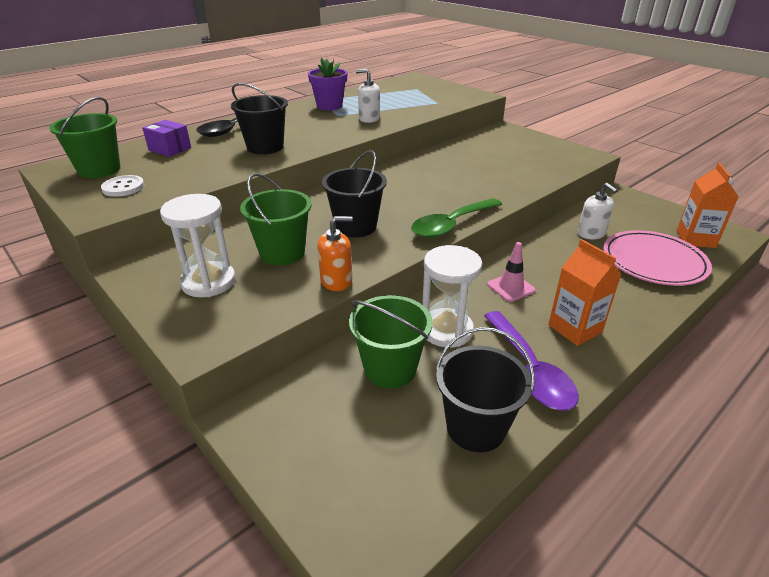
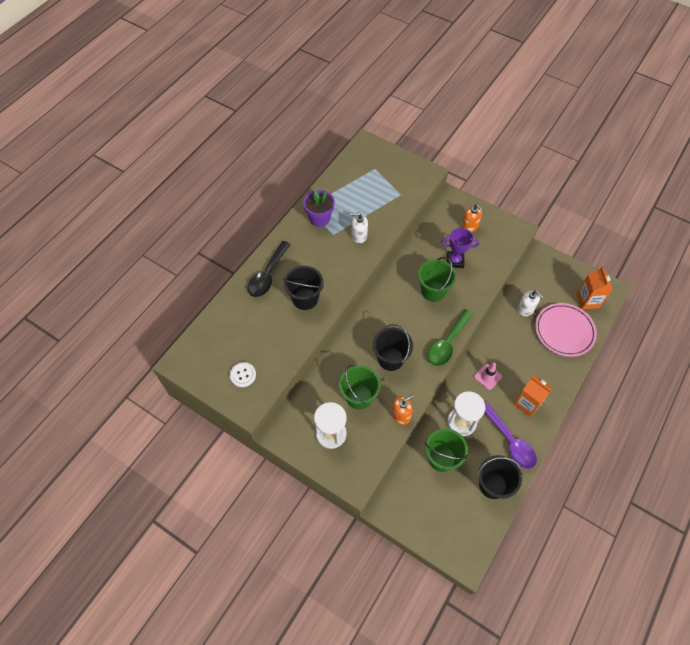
camera: 15 degrees left, 25 degrees up
(99, 170) = (210, 357): green bucket -> green bucket (433, 291)
(170, 149) = (239, 316): purple box -> none
(492, 166) = (455, 261): none -> purple trophy
(523, 146) = (470, 226): none -> orange soap dispenser

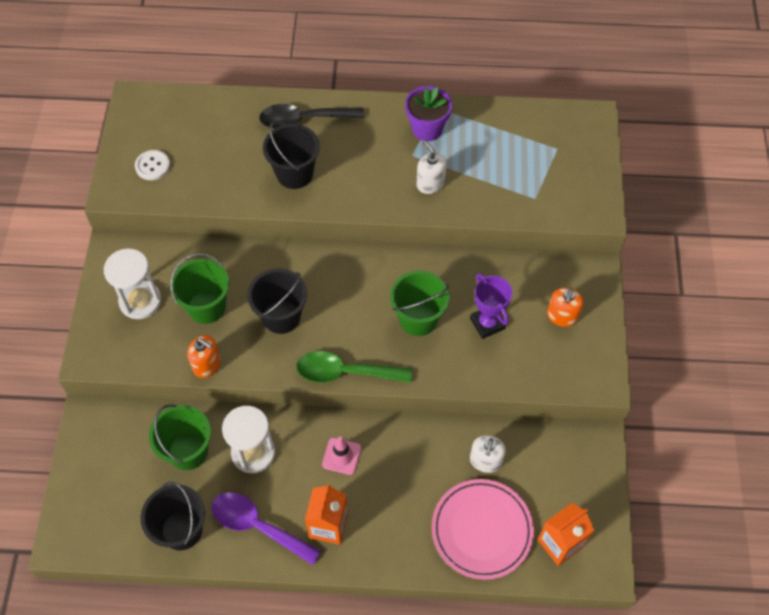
camera: 60 degrees right, 0 degrees up
(510, 441) = (257, 526): purple spoon -> purple spoon turned 90 degrees clockwise

